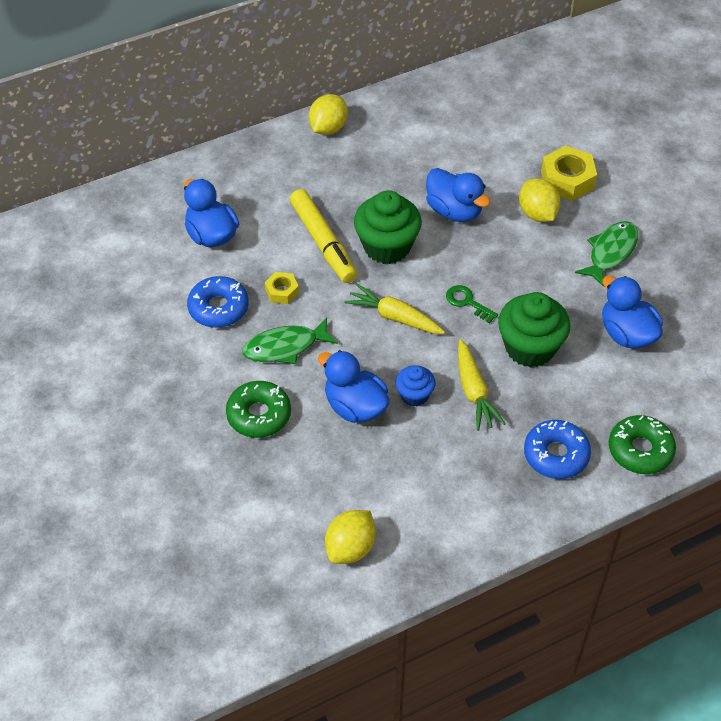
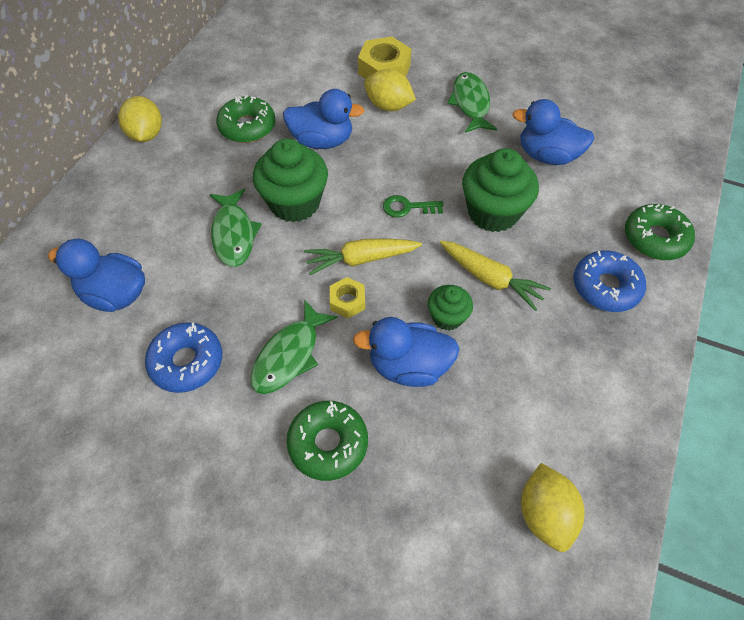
camera: 40 degrees left, 5 degrees up
(282, 291) = (236, 303): yellow nut -> yellow nut (347, 301)
(323, 242) = (234, 234): yellow marker -> green fish
(408, 165) = (247, 127): none -> green donut
(414, 395) = (447, 317): blue cupcake -> green cupcake

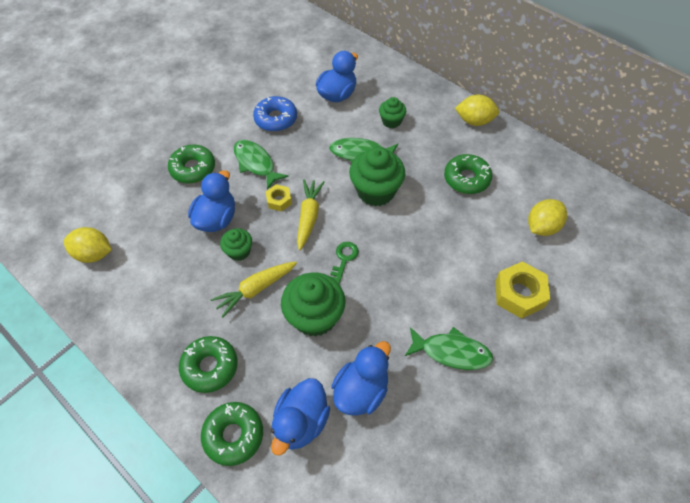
camera: 110 degrees right, 0 degrees up
(163, 216) = (391, 121): none -> green cupcake
(322, 141) = (436, 222): blue duck -> blue duck (301, 422)
(388, 106) = (466, 282): yellow lemon -> yellow lemon (542, 227)
(605, 287) = (210, 367): blue donut -> green donut

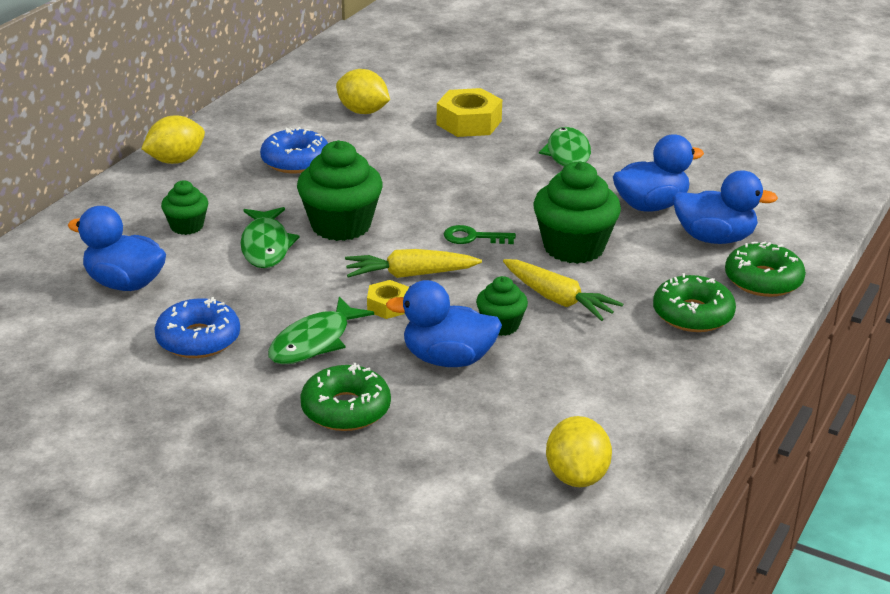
camera: 105 degrees left, 25 degrees down
(361, 390) = (651, 206): blue duck -> blue duck turned 135 degrees clockwise
(466, 179) = (295, 161): green donut -> blue donut
(474, 121) = (176, 160): yellow lemon -> yellow lemon turned 60 degrees clockwise

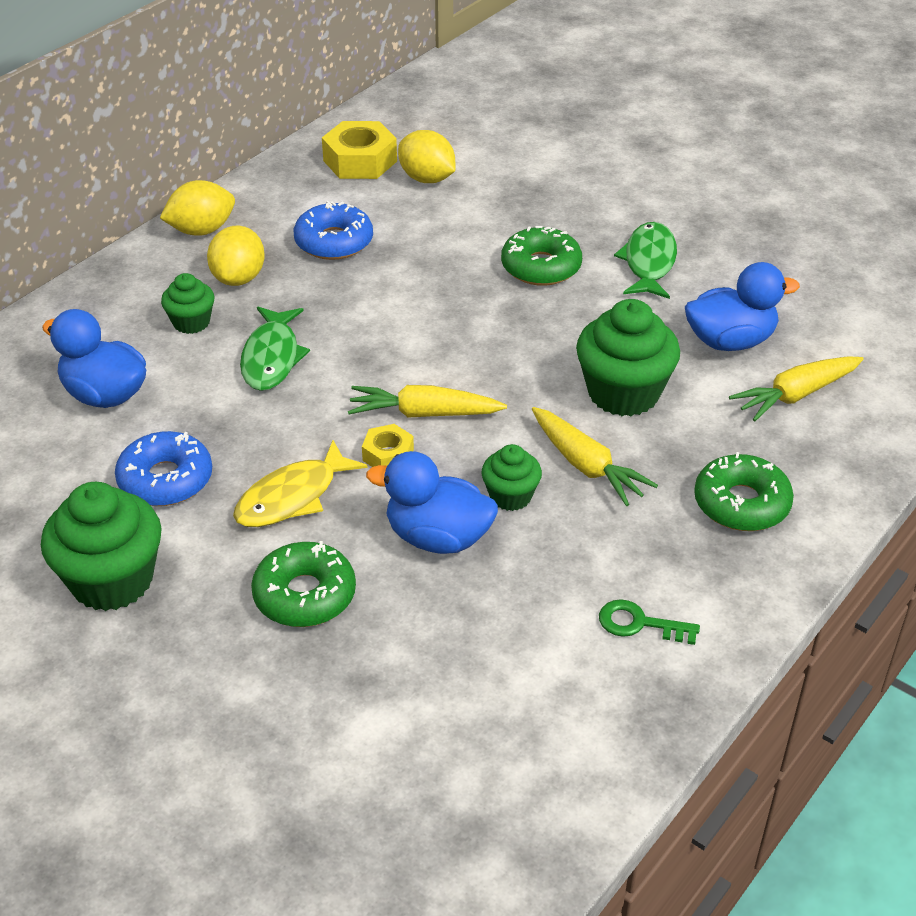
camera: 10 degrees right, 10 degrees up
(314, 342) = (292, 497): green fish -> yellow fish
(341, 225) = (362, 337): green cupcake -> green cupcake (112, 580)
(469, 122) = (545, 204): yellow nut -> yellow nut (360, 161)
(473, 237) = (510, 367): green key -> green key (640, 624)
(576, 476) = (545, 721): yellow lemon -> yellow lemon (239, 278)
(714, 238) = (795, 395): blue duck -> yellow carrot
(763, 280) = (839, 462): green donut -> green donut (541, 267)

